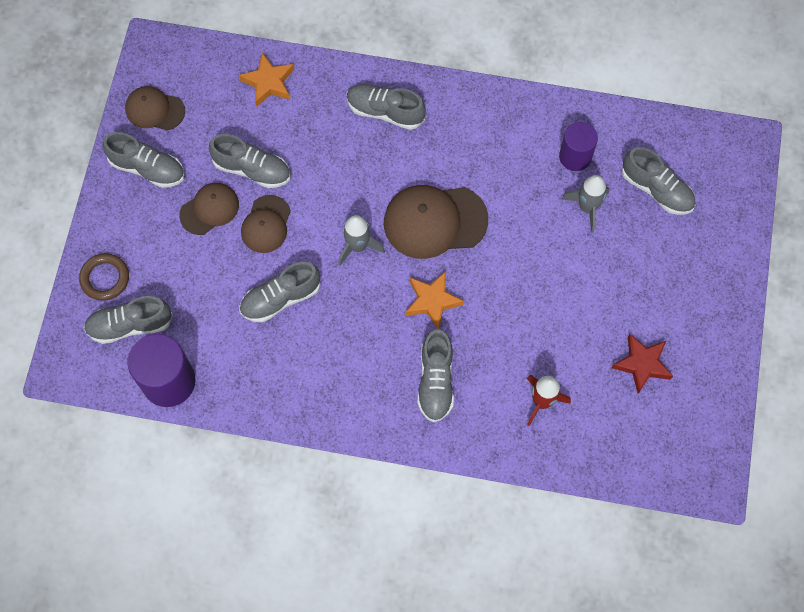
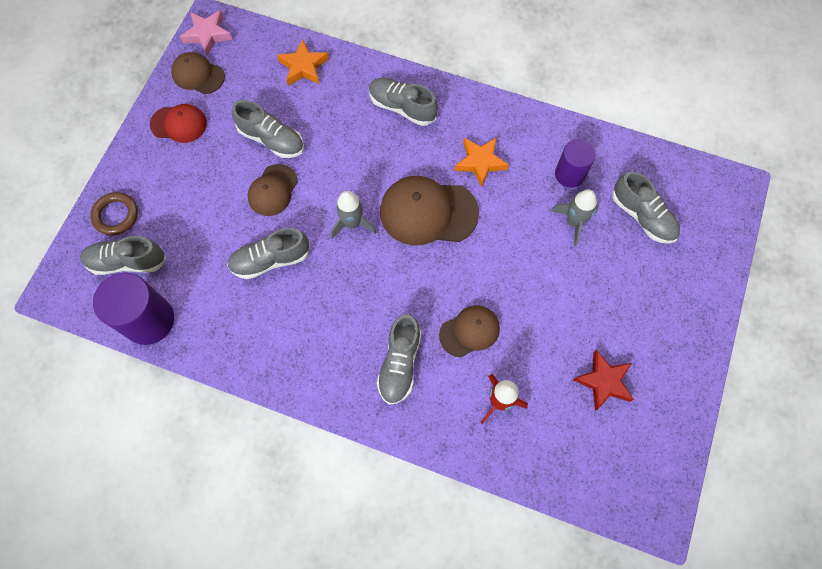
camera: 10 degrees right, 0 degrees up
(147, 168) = (179, 124): grey shoe -> red cap
(154, 62) = (208, 34): none -> pink star
(209, 209) = (225, 169): brown cap -> brown cap (469, 331)
(432, 301) = (411, 286): orange star -> orange star (480, 162)

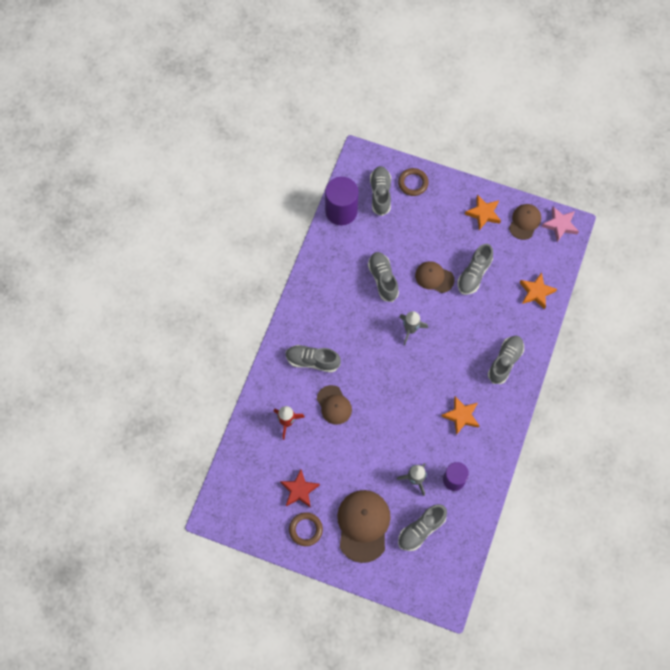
camera: 90 degrees right, 0 degrees up
(179, 124) = (483, 213): red cap -> orange star
(428, 212) = (420, 379): brown cap -> brown cap (363, 525)
(661, 372) = (305, 529): none -> brown ring

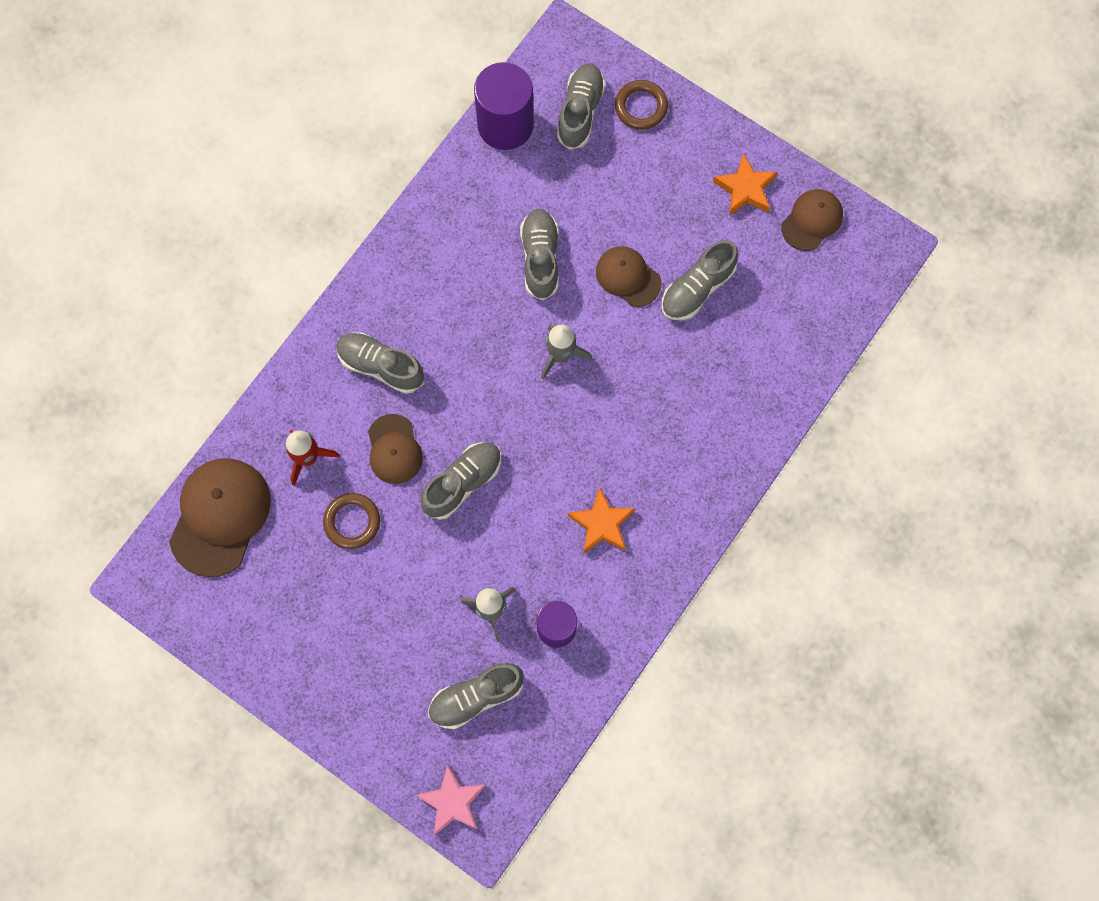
camera: 15 degrees right, 5 degrees up
(299, 490) = (294, 576): red star -> none
(305, 529) = (284, 645): brown ring -> brown ring (352, 522)
(363, 525) = (382, 664): brown cap -> brown cap (220, 516)
(505, 362) = (704, 451): grey shoe -> grey shoe (462, 483)
(536, 292) = (794, 346): orange star -> none
(560, 225) = (871, 241): pink star -> pink star (452, 802)

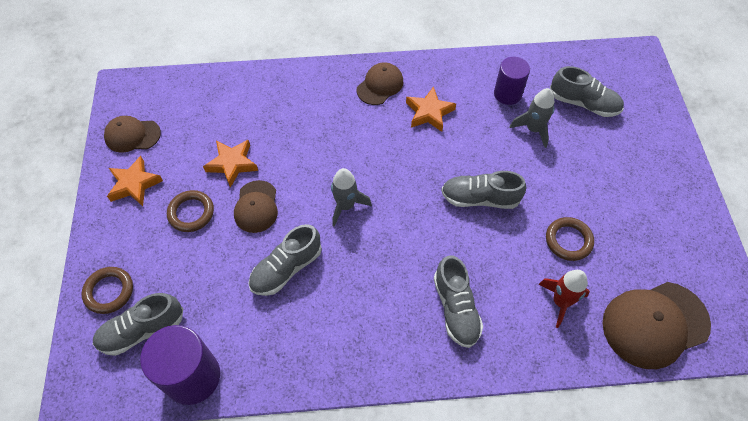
camera: 130 degrees left, 15 degrees down
(394, 449) = (500, 253): brown cap -> brown cap (380, 85)
(452, 802) = (642, 76): pink star -> none
(669, 218) = (191, 213): none -> brown ring
(697, 288) = (232, 164): grey shoe -> orange star

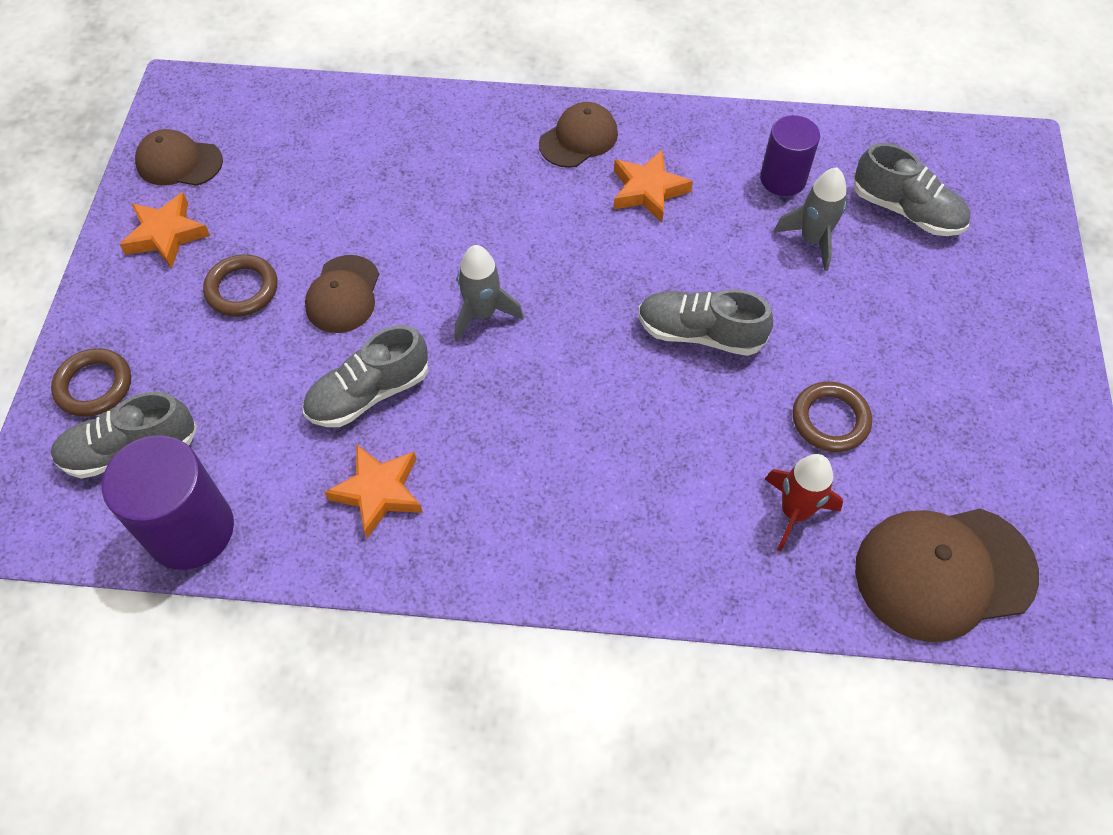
camera: 10 degrees right, 0 degrees up
(232, 164) = (321, 225): orange star -> orange star (378, 492)
(456, 308) = (621, 495): grey shoe -> none

